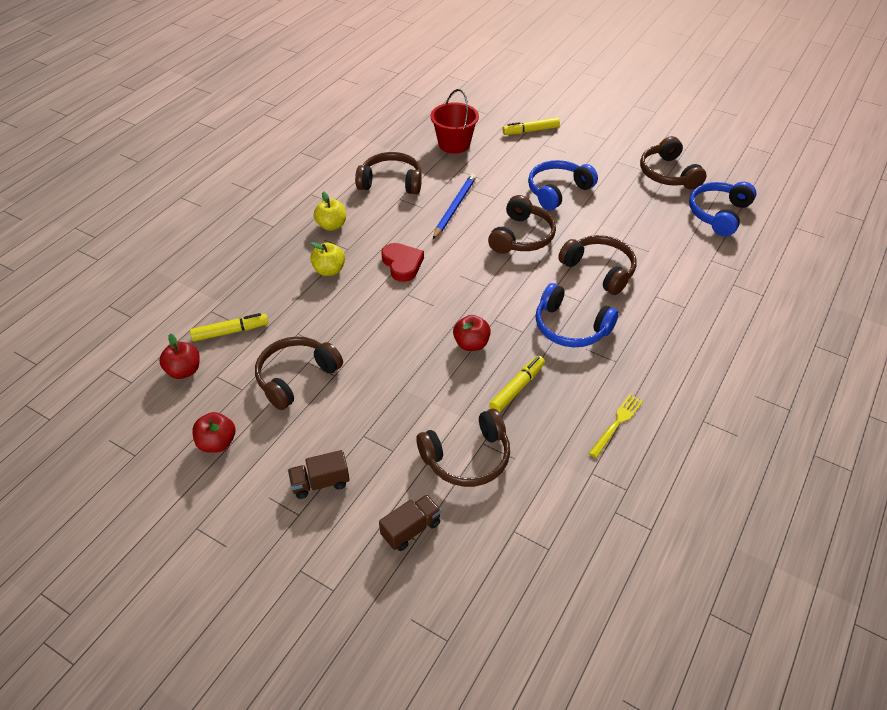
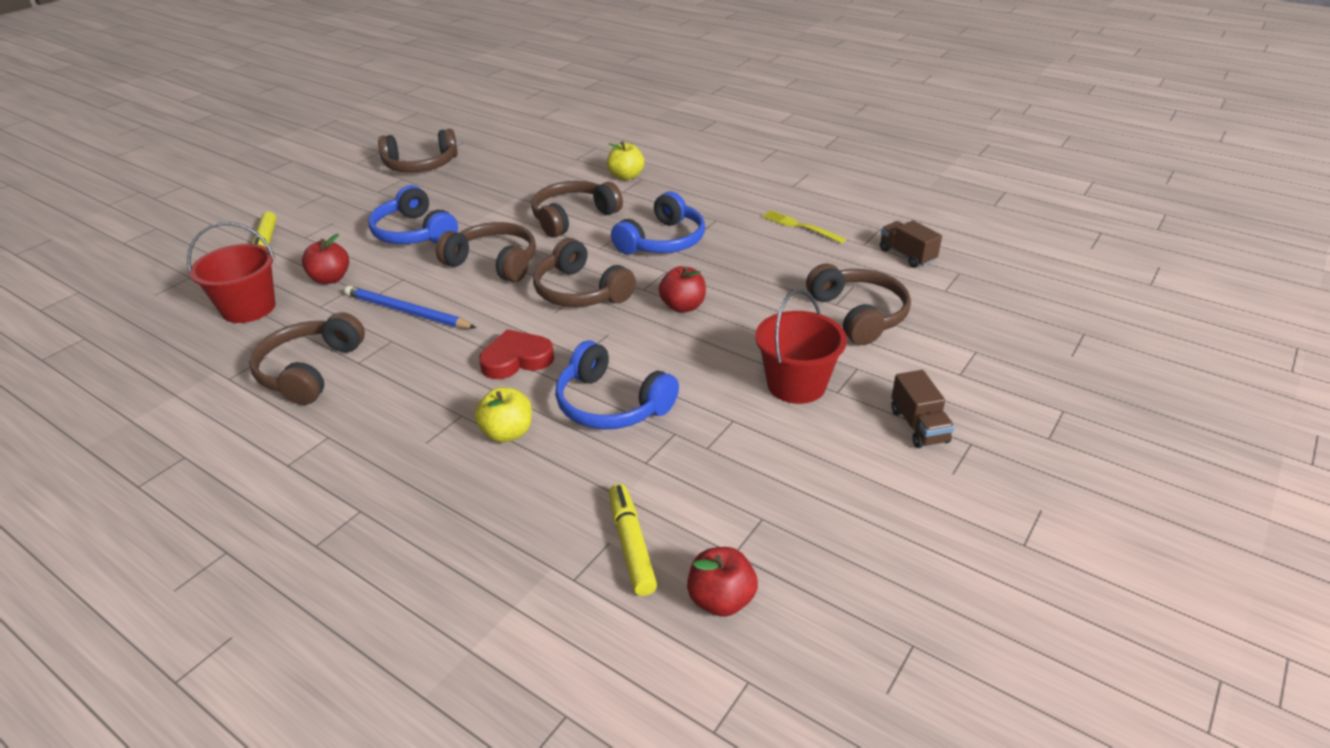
camera: 85 degrees left, 10 degrees down
(217, 443) = (871, 537): red apple -> red apple (330, 279)
(296, 377) = (736, 458): brown headphones -> brown headphones (580, 291)
(331, 225) = (393, 434): yellow apple -> yellow apple (626, 176)
(372, 411) = (796, 385): none -> red bucket
(411, 529) = (964, 354): brown truck -> brown truck (907, 255)
(517, 388) = (754, 279): yellow marker -> none
(718, 214) = (504, 147): blue headphones -> blue headphones (611, 404)

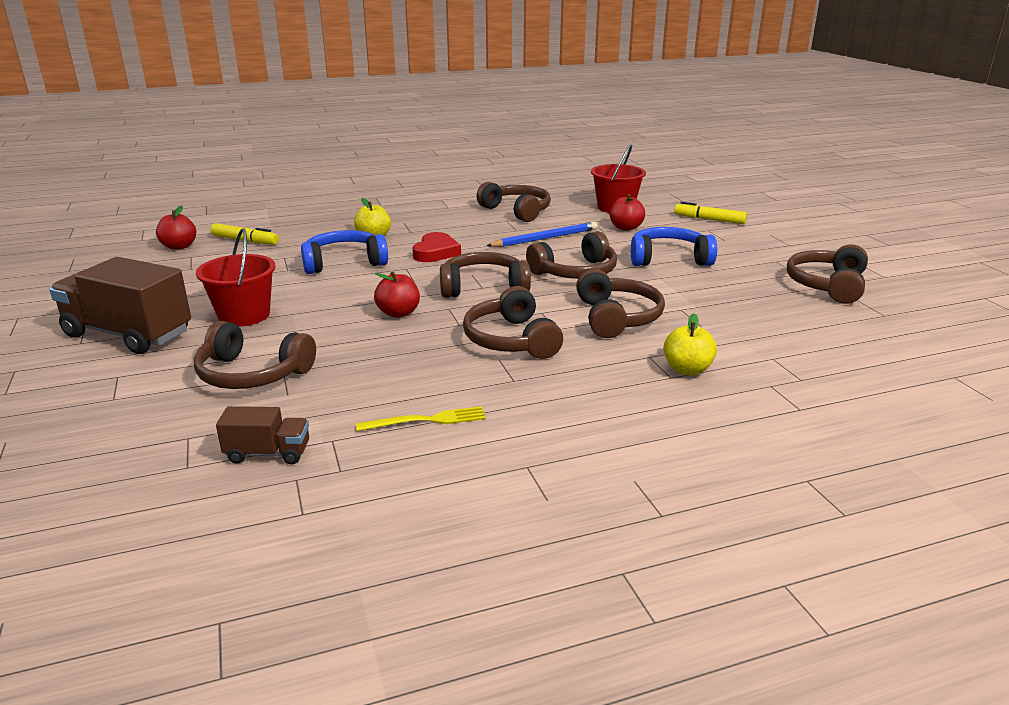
camera: 125 degrees right, 10 degrees down
(663, 241) = (511, 340): blue headphones -> brown headphones
(918, 426) = (128, 334): brown truck -> brown truck, size x2.03

